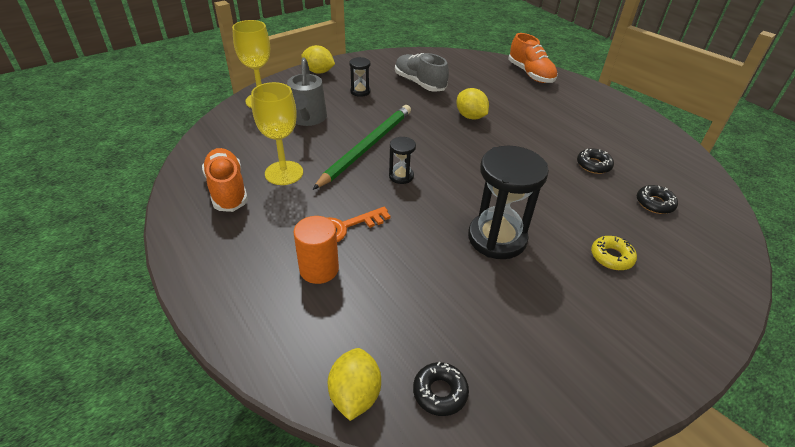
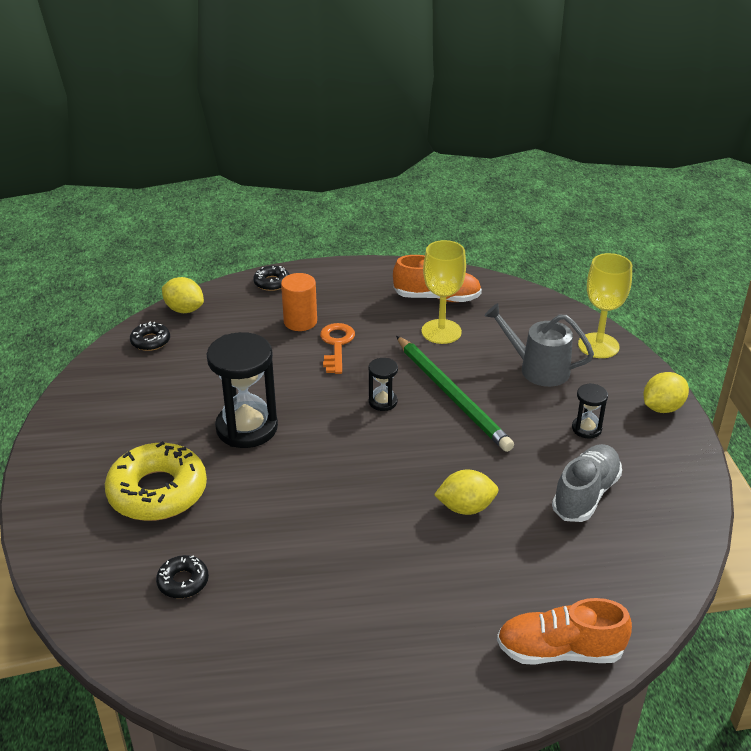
camera: 120 degrees right, 5 degrees down
(419, 83) = (585, 494): grey shoe -> grey shoe turned 45 degrees counterclockwise
(593, 165) = (285, 571): black donut -> black donut (272, 282)
(611, 257) = (157, 491): yellow donut -> yellow donut, size x2.11

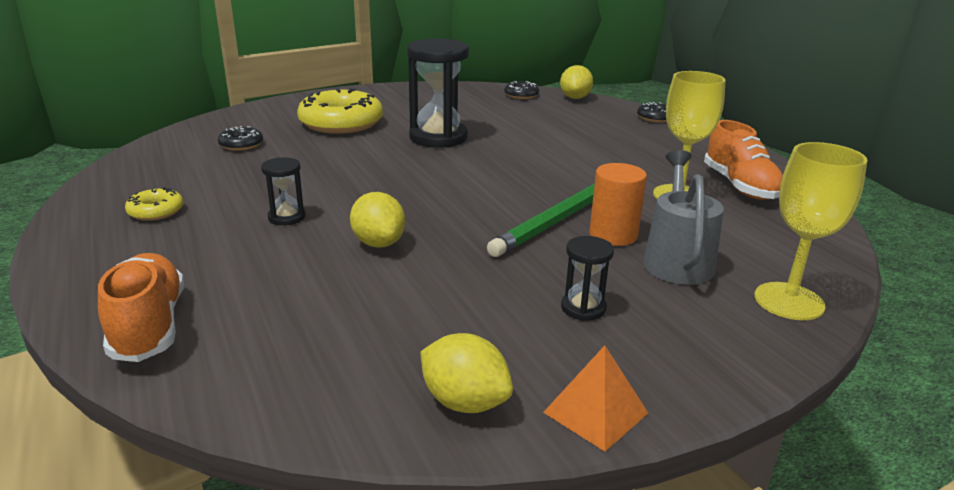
camera: 70 degrees right, 10 degrees down
(300, 321) = (610, 135): orange cylinder -> orange cylinder (613, 235)
(336, 345) = (592, 153): orange key -> none
(345, 654) = (156, 211): none -> yellow donut
(383, 402) = (523, 183): black hourglass -> black hourglass (287, 217)
(585, 494) = (443, 319): grey shoe -> none
(662, 408) = (698, 374): yellow lemon -> yellow lemon (465, 402)
(688, 456) = (595, 412): none -> orange pyramid

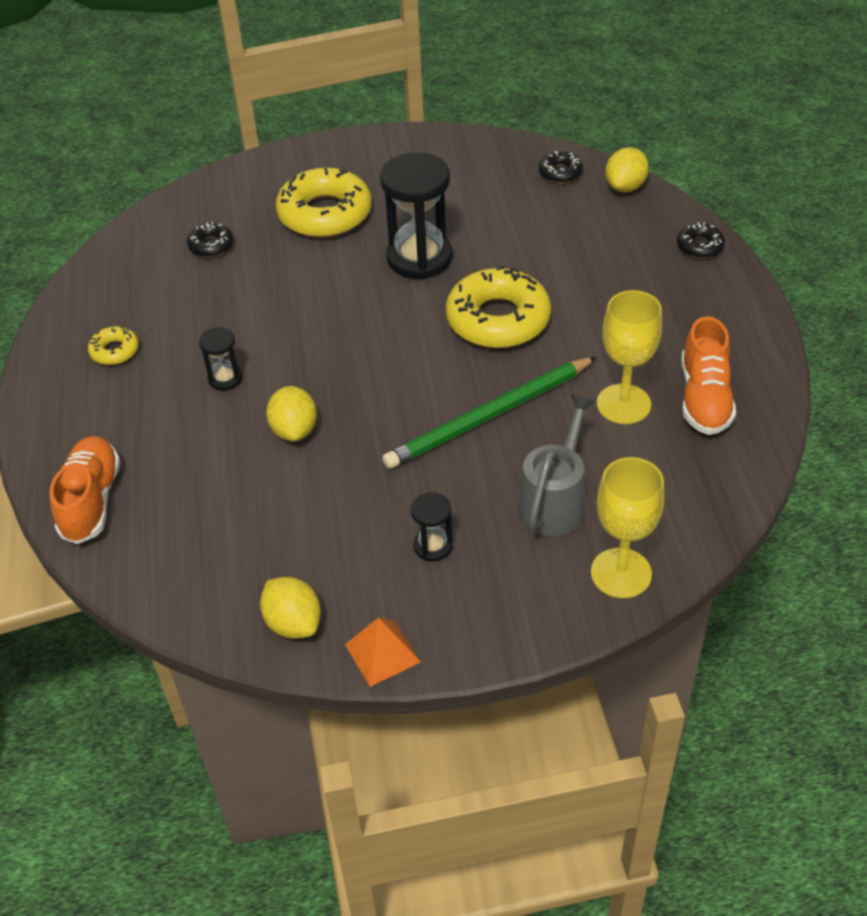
camera: 20 degrees right, 20 degrees up
(530, 162) = (498, 319): none -> yellow donut
(613, 235) = (516, 455): orange cylinder -> none

